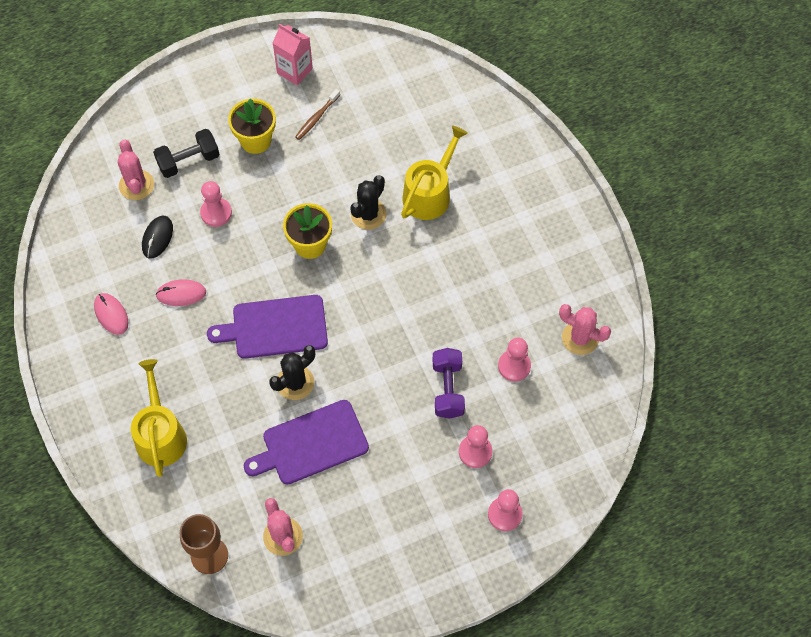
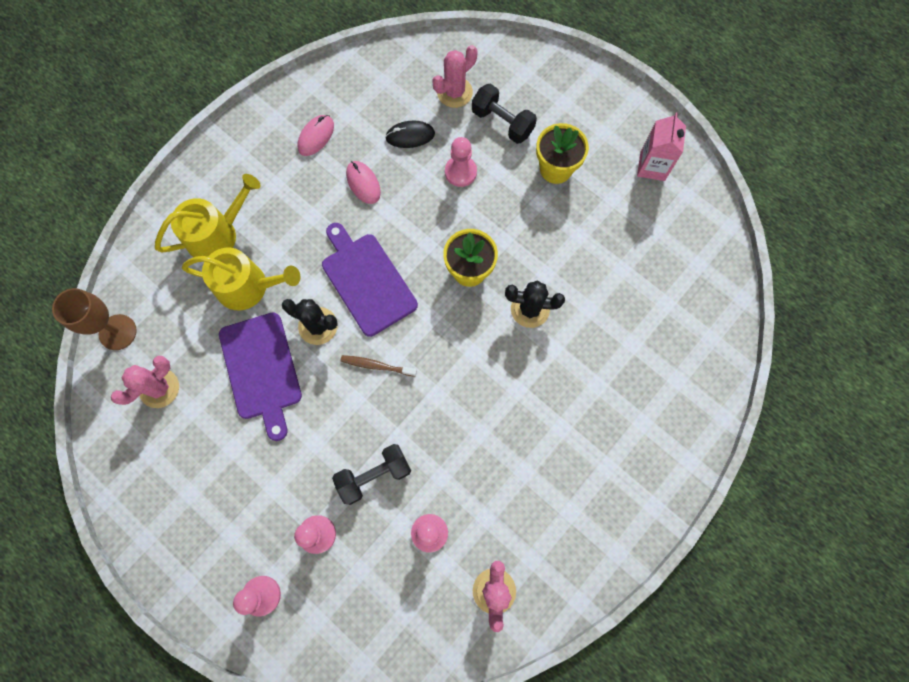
camera: 65 degrees right, 10 degrees up
(311, 444) = (261, 370): purple cutting board -> purple cutting board turned 150 degrees counterclockwise
(317, 118) = (611, 211): brown toothbrush -> brown toothbrush (376, 366)
(430, 193) = (584, 358): yellow watering can -> yellow watering can (248, 286)
(448, 389) = (374, 475): purple dumbbell -> black dumbbell

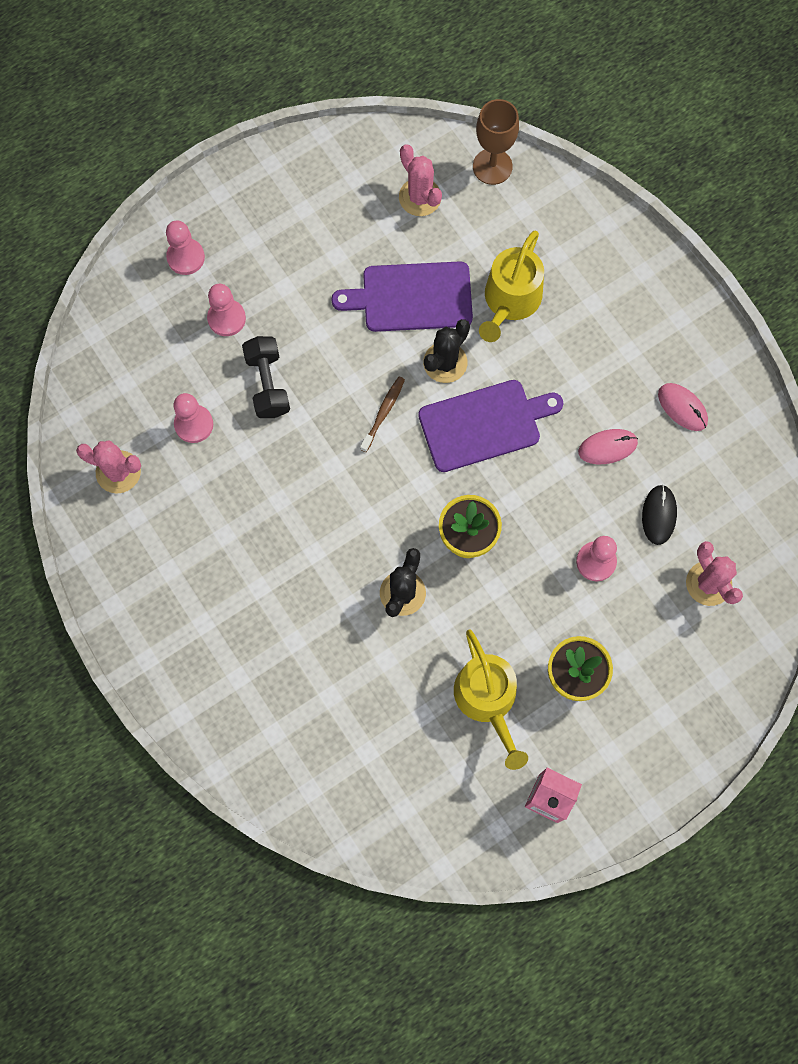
camera: 105 degrees right, 0 degrees up
(217, 234) = (581, 280): yellow watering can -> yellow watering can (488, 699)
(502, 122) = (652, 630): black dumbbell -> none

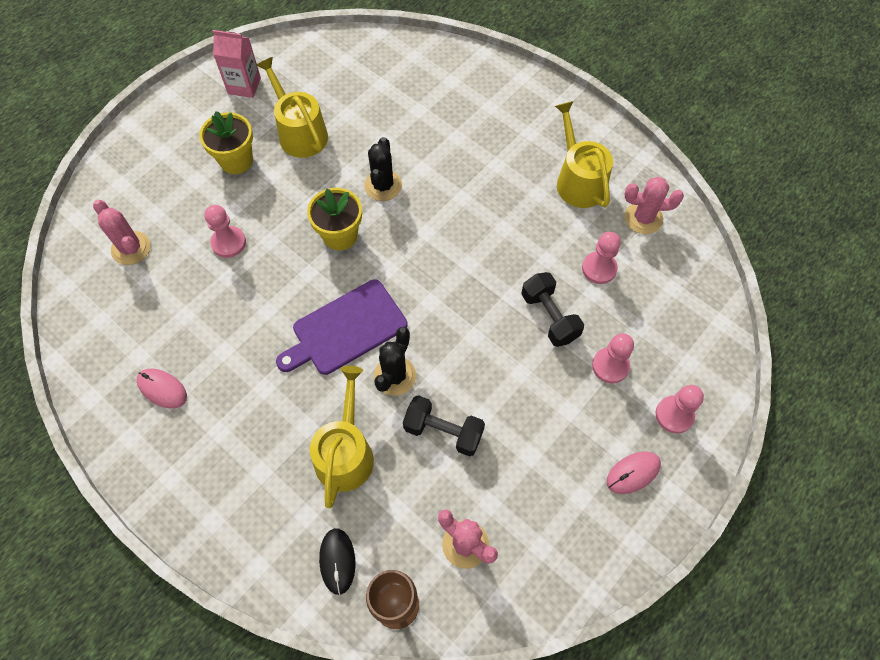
camera: 165 degrees right, 10 degrees down
(171, 540) = (578, 180): none -> yellow watering can
(383, 413) = (439, 317): brown toothbrush -> none
(411, 297) = (443, 431): purple cutting board -> black dumbbell
(607, 447) = (230, 336): pink mouse -> pink mouse (633, 473)
(658, 515) = (178, 291): black mouse -> black mouse (337, 561)

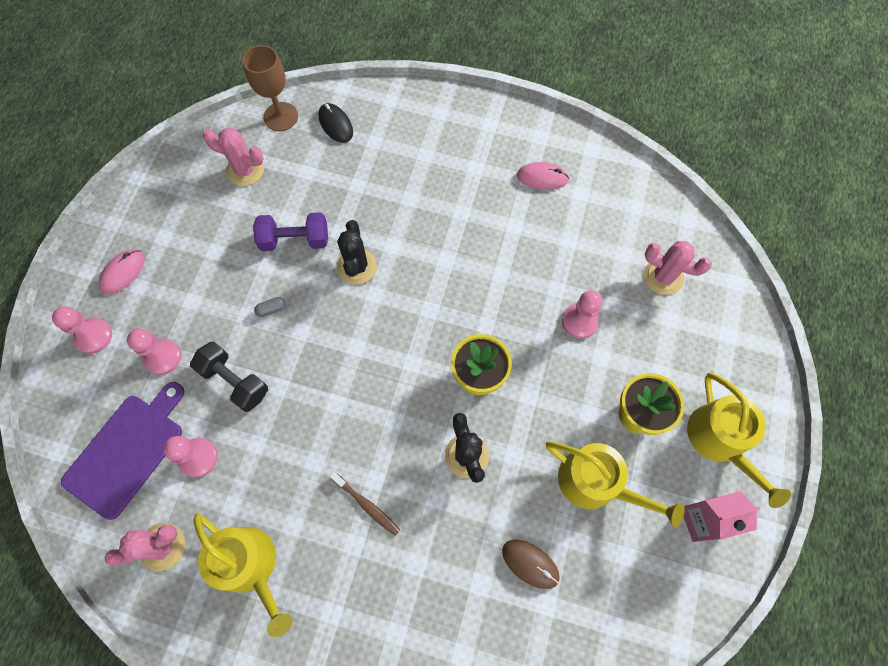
camera: 155 degrees right, 5 degrees up
(345, 329) = (421, 288): purple cutting board -> purple cutting board (127, 451)
(345, 453) = (367, 193): yellow watering can -> yellow watering can (720, 440)
(377, 107) = (530, 563): none -> brown mouse
(443, 431) = (295, 240): black dumbbell -> purple dumbbell
(476, 184) = (366, 505): none -> brown toothbrush
(493, 368) = (271, 309): none -> grey capsule

